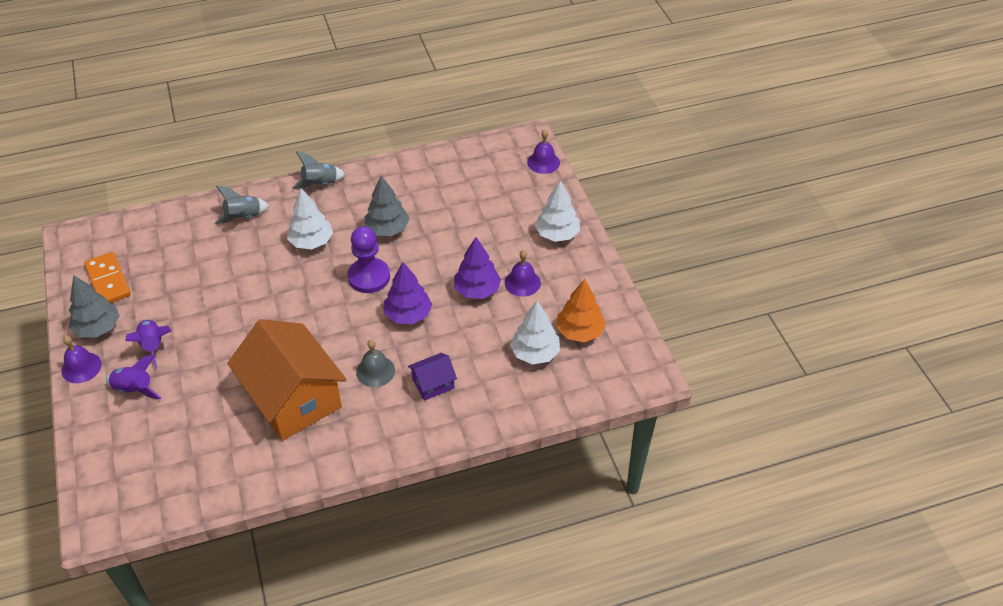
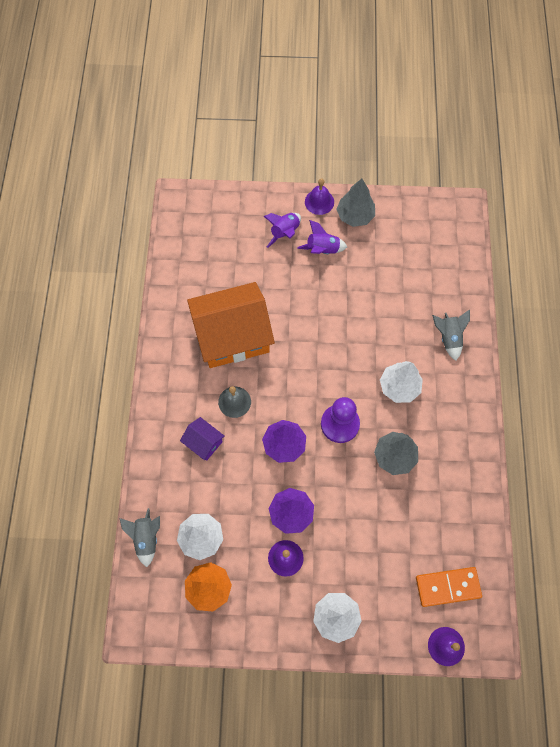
camera: 110 degrees right, 20 degrees up
(108, 281) = (404, 227): orange domino -> orange domino (447, 587)
(320, 184) = (475, 412): grey rocket -> grey rocket (146, 538)
(433, 384) = (204, 442): purple house -> purple house turned 45 degrees counterclockwise

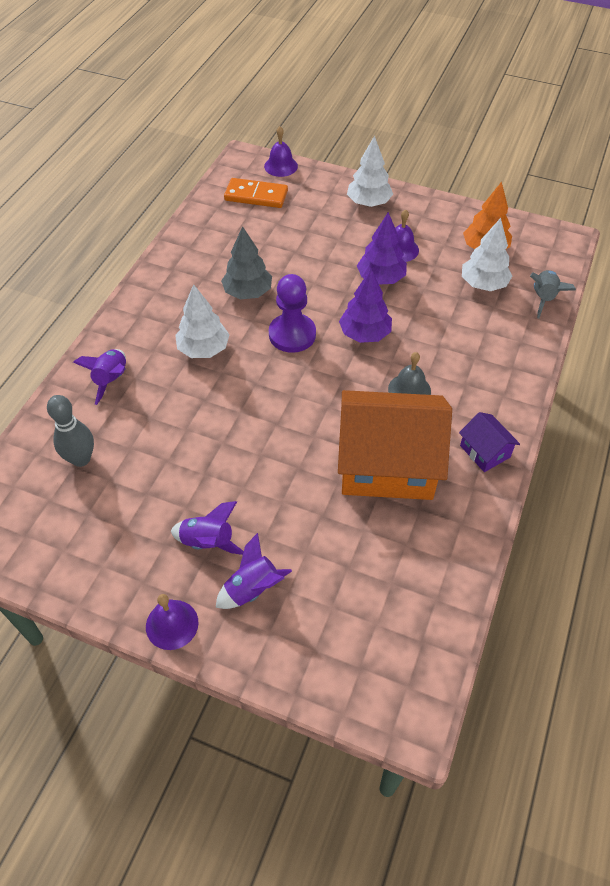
camera: 160 degrees left, 15 degrees down
(204, 442) = (459, 361): purple house -> purple house (485, 451)
(355, 216) = (129, 580): grey tree -> none
(429, 274) = (81, 459): none -> grey bowling pin
(448, 338) = (112, 380): grey rocket -> purple rocket

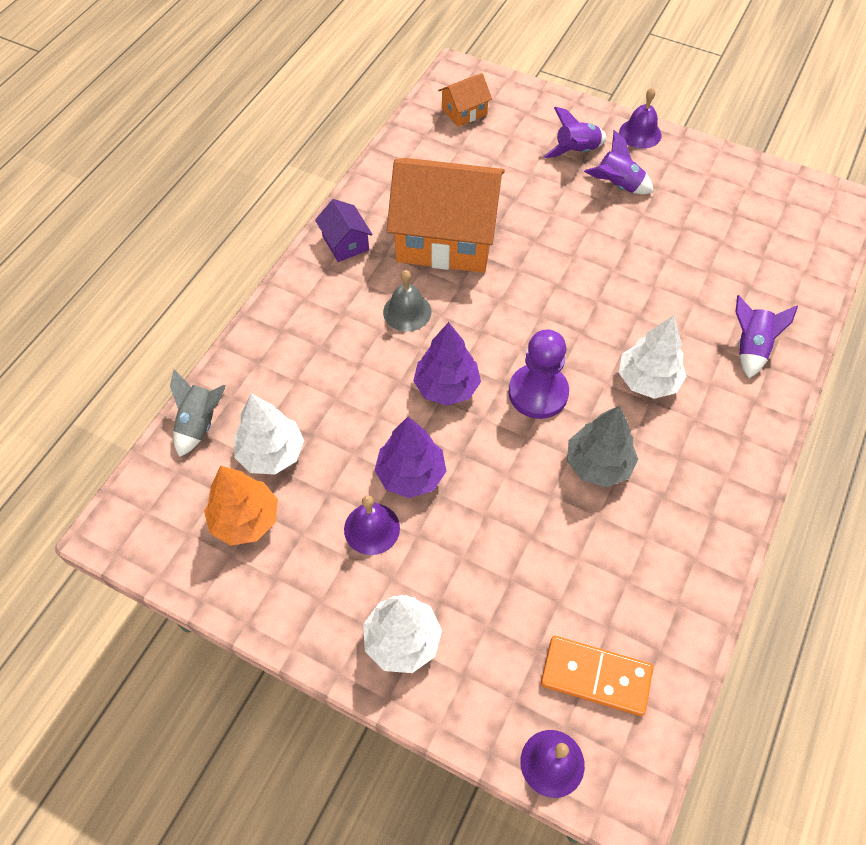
camera: 175 degrees left, 5 degrees up
(81, 459) = (757, 263): grey bowling pin -> none
(394, 644) = (464, 111): none -> orange house

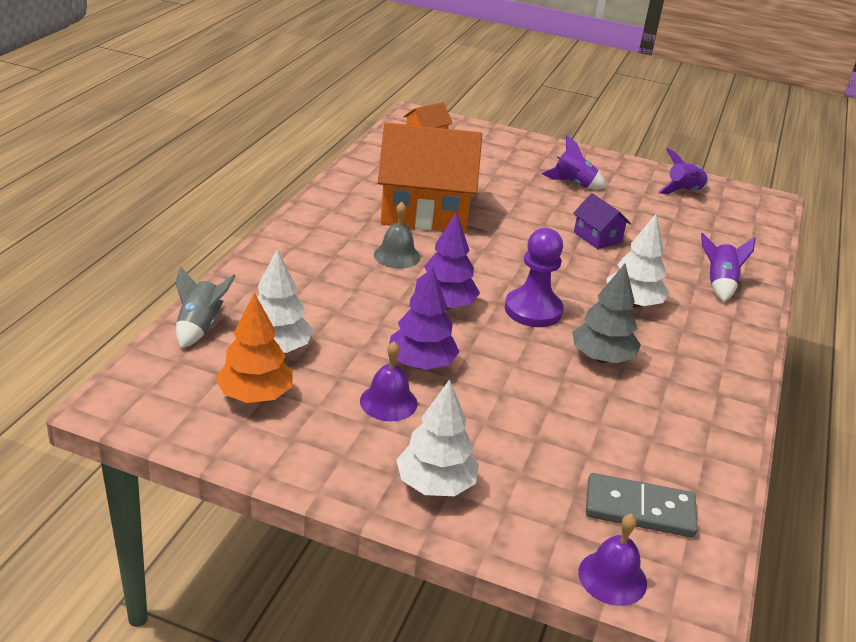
camera: 10 degrees left, 25 degrees down
(345, 243) = (330, 211): purple house -> purple house (597, 237)
(576, 151) = (531, 163): purple rocket -> purple rocket (684, 191)
(595, 677) = (639, 509): orange domino -> grey domino
(640, 133) = (584, 155): purple bell -> none

